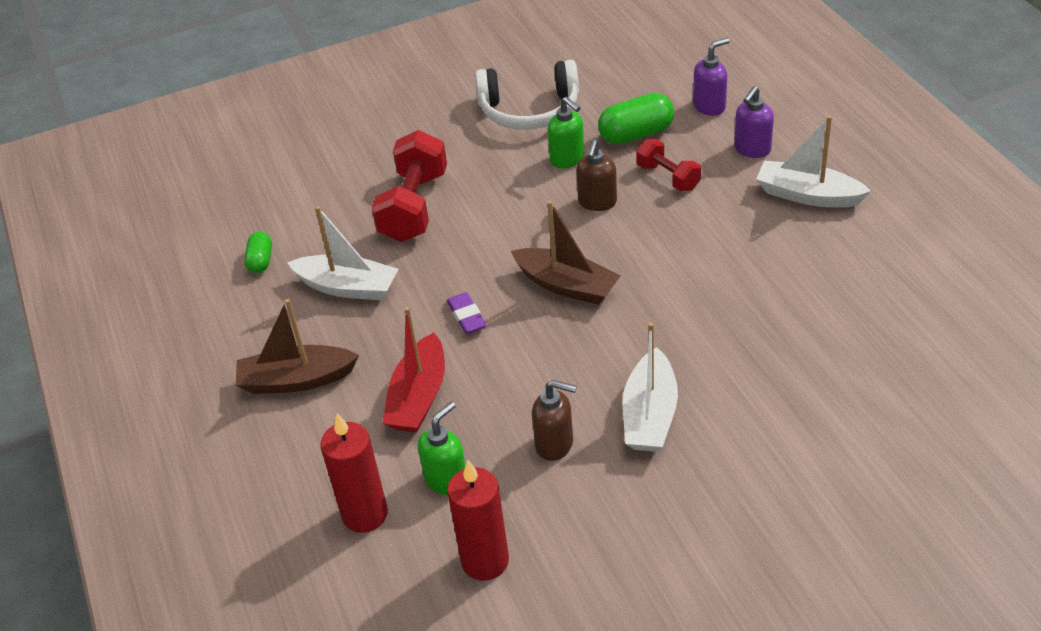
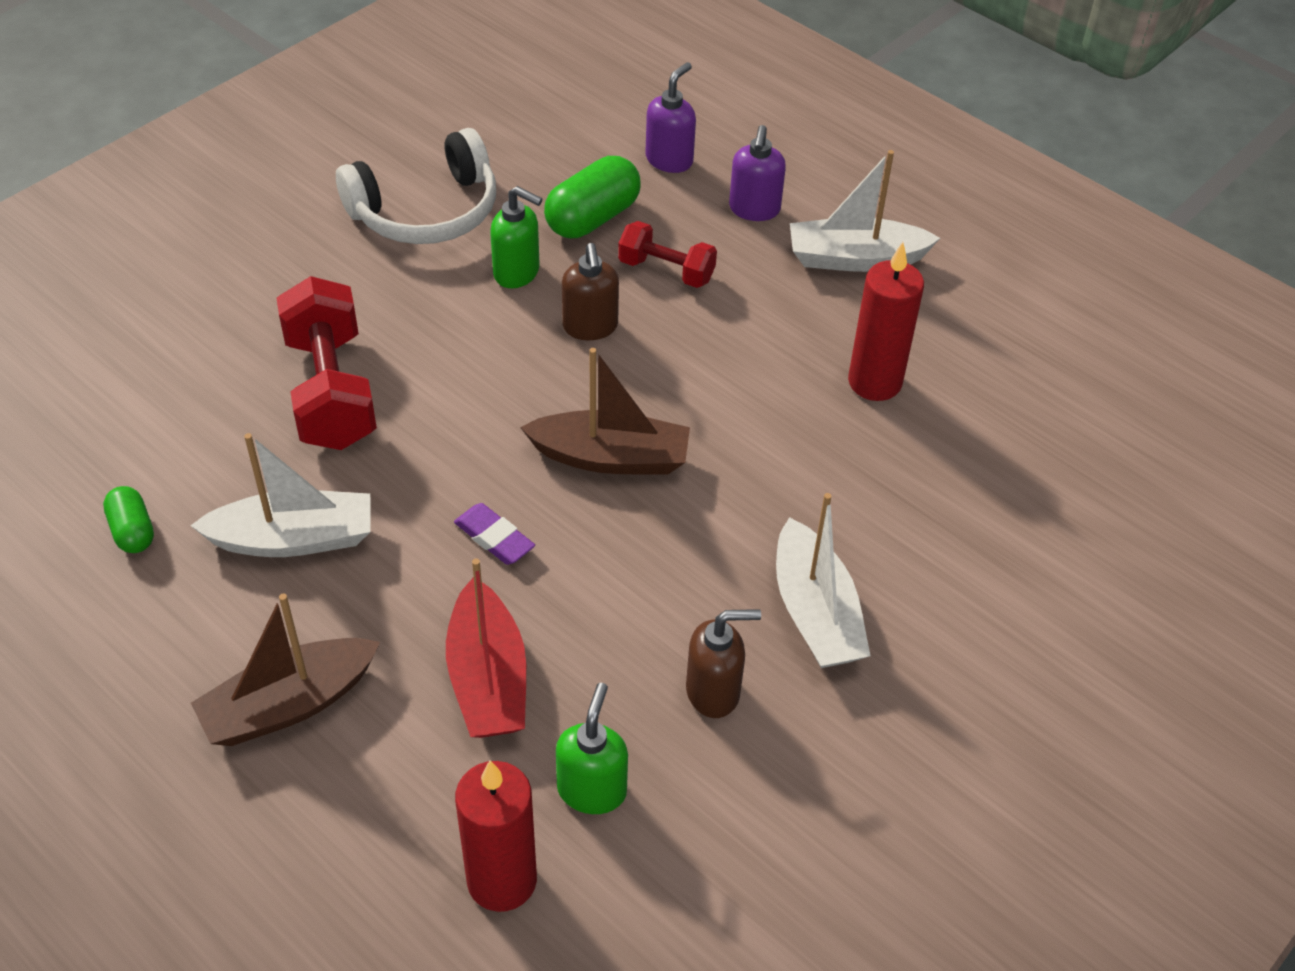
camera: 30 degrees left, 5 degrees up
(485, 561) = (707, 892): red candle -> red candle (874, 382)

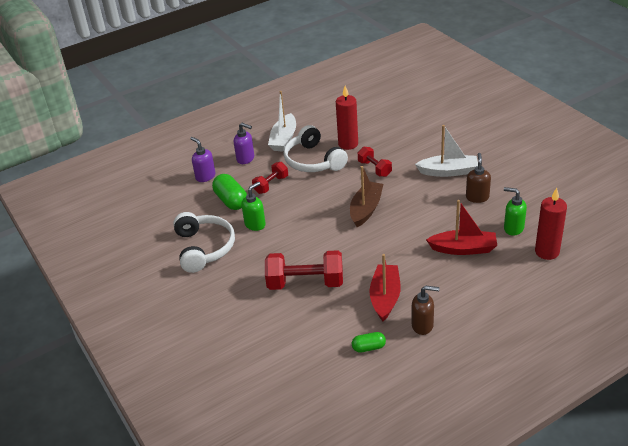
camera: 70 degrees left, 10 degrees down
(289, 704) = (467, 301): brown boat -> none
(293, 539) = (385, 297): white boat -> red boat
(494, 538) = (398, 242): purple eraser -> none
(590, 327) = (295, 207): brown soap dispenser -> brown soap dispenser (423, 325)
(781, 327) = (313, 161): none -> white headphones
(783, 451) = (374, 169): none -> red dumbbell

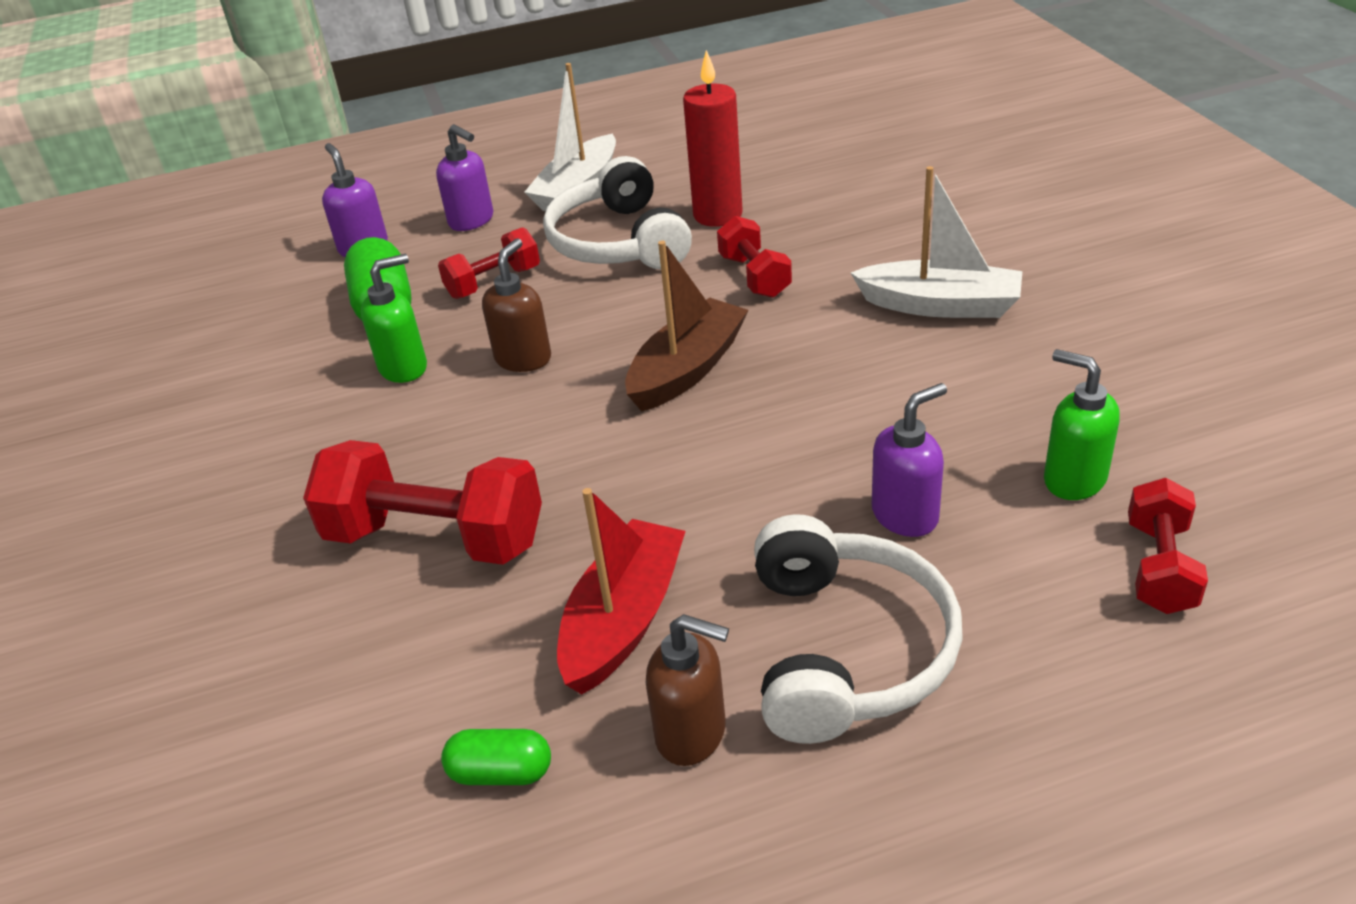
camera: 15 degrees right, 0 degrees up
(204, 248) = (255, 406): white headphones -> white headphones (846, 649)
(463, 249) = (905, 515): red boat -> purple soap dispenser
(477, 197) = (995, 379): brown soap dispenser -> brown soap dispenser (523, 358)
(547, 252) = (1159, 567): red candle -> red dumbbell

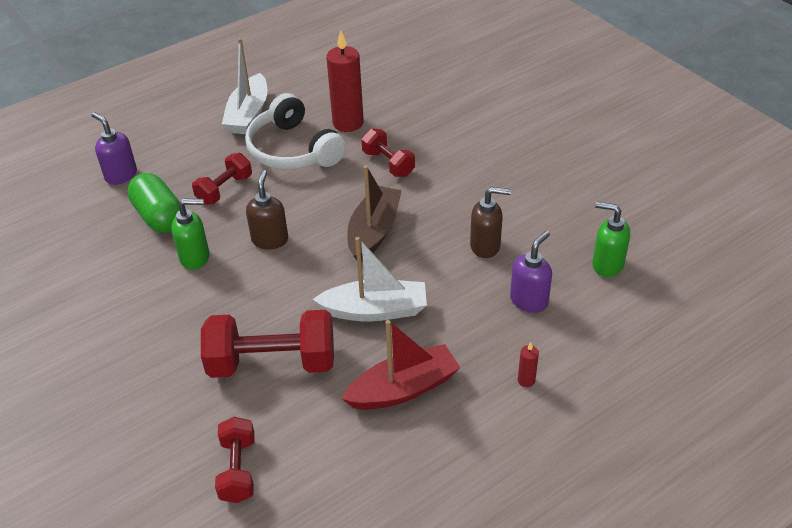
camera: 20 degrees left, 5 degrees up
(404, 368) = (195, 257): green soap dispenser -> green soap dispenser turned 45 degrees clockwise
(472, 221) = (187, 146): purple soap dispenser -> none
(501, 772) = (375, 484): green capsule -> none
(623, 620) = (403, 389): red boat -> red boat turned 60 degrees clockwise
(692, 733) = (465, 441): brown soap dispenser -> brown soap dispenser (485, 246)
(846, 649) = (526, 380): white headphones -> red candle
(940, 305) = (502, 169): white boat -> white boat (375, 310)
(1159, 567) = (662, 306): red dumbbell -> red dumbbell (238, 469)

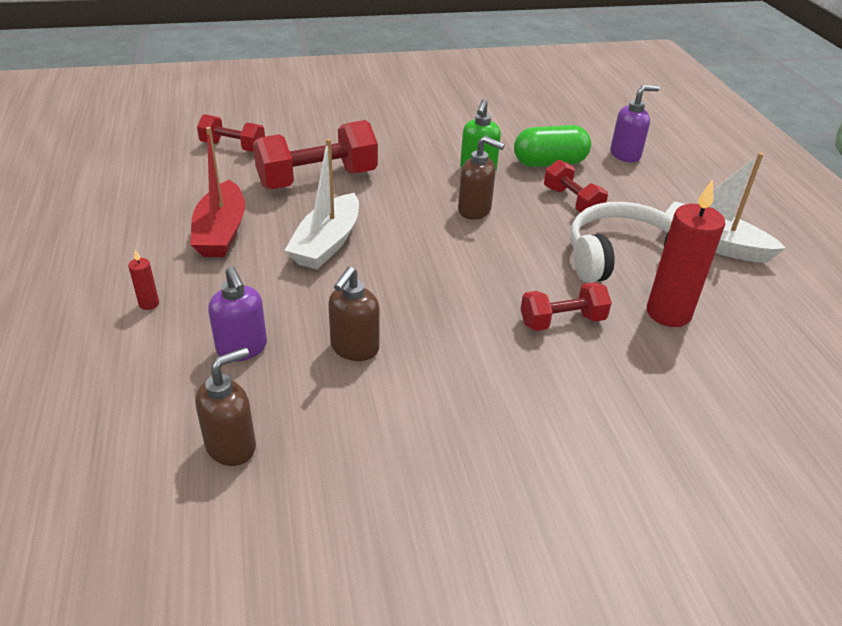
camera: 110 degrees right, 5 degrees down
(272, 363) = (317, 179): red dumbbell -> red dumbbell turned 45 degrees clockwise
(374, 232) = (441, 274): brown boat -> none
(607, 265) = (231, 446): green soap dispenser -> brown soap dispenser

